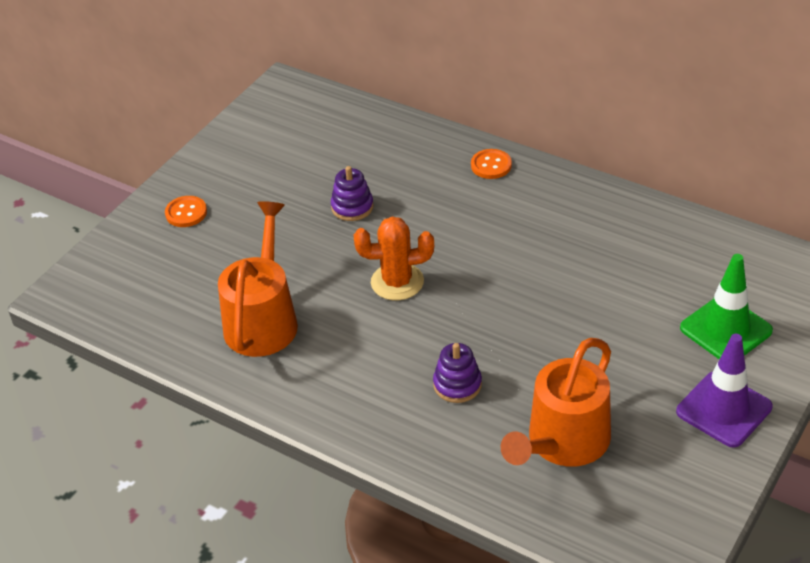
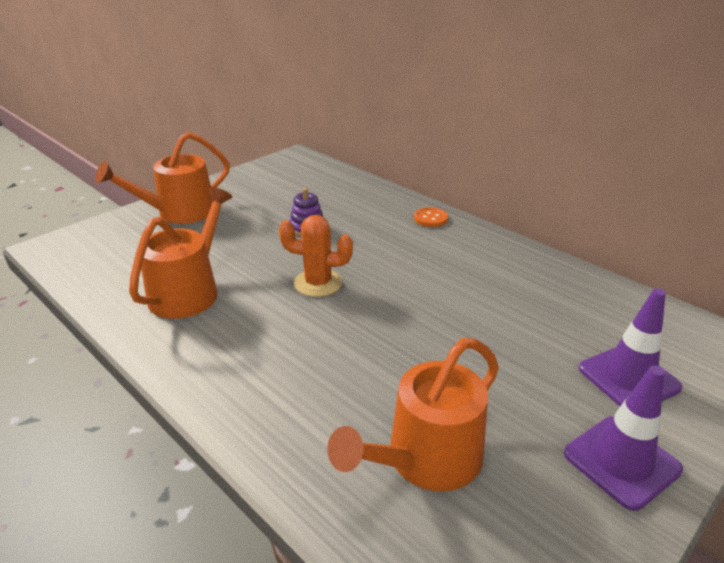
camera: 10 degrees right, 10 degrees down
(186, 213) = (179, 212): orange button -> orange watering can
(457, 385) = (335, 377): purple stacking toy -> none
(726, 329) = (628, 378): green traffic cone -> purple traffic cone

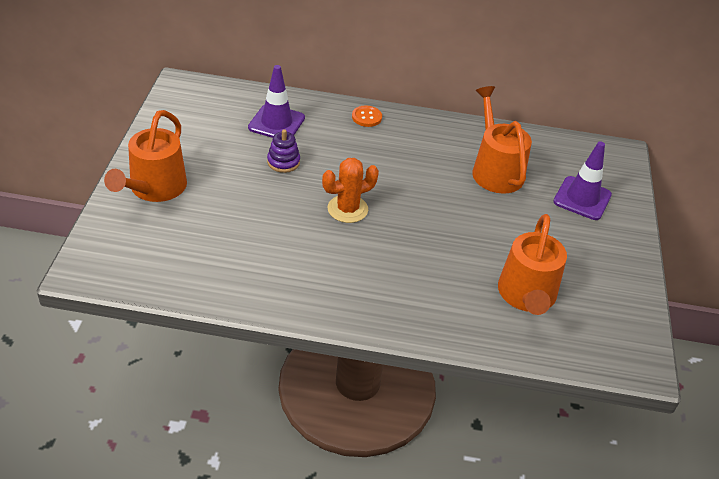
camera: 40 degrees left, 10 degrees up
(189, 291) = (262, 256): orange watering can -> orange watering can (495, 170)
(621, 461) = (612, 250): purple traffic cone -> purple traffic cone (276, 123)

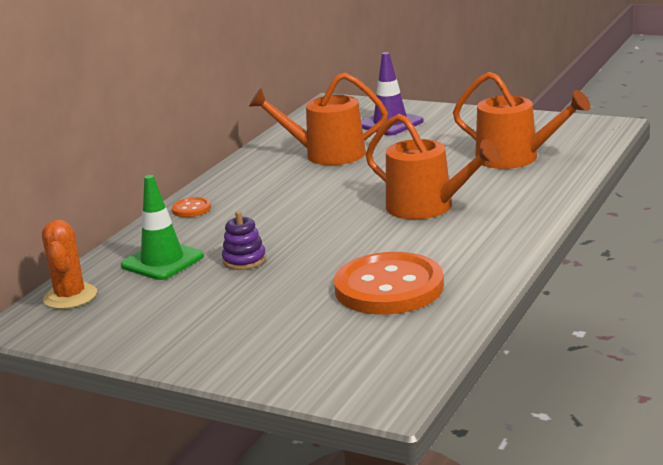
camera: 65 degrees left, 20 degrees down
(154, 188) = (245, 347): orange watering can -> orange watering can (427, 207)
(247, 246) = (389, 287): none -> orange button
(276, 123) = (162, 261): purple traffic cone -> green traffic cone
(347, 209) = (351, 229): orange cactus -> orange cactus (70, 297)

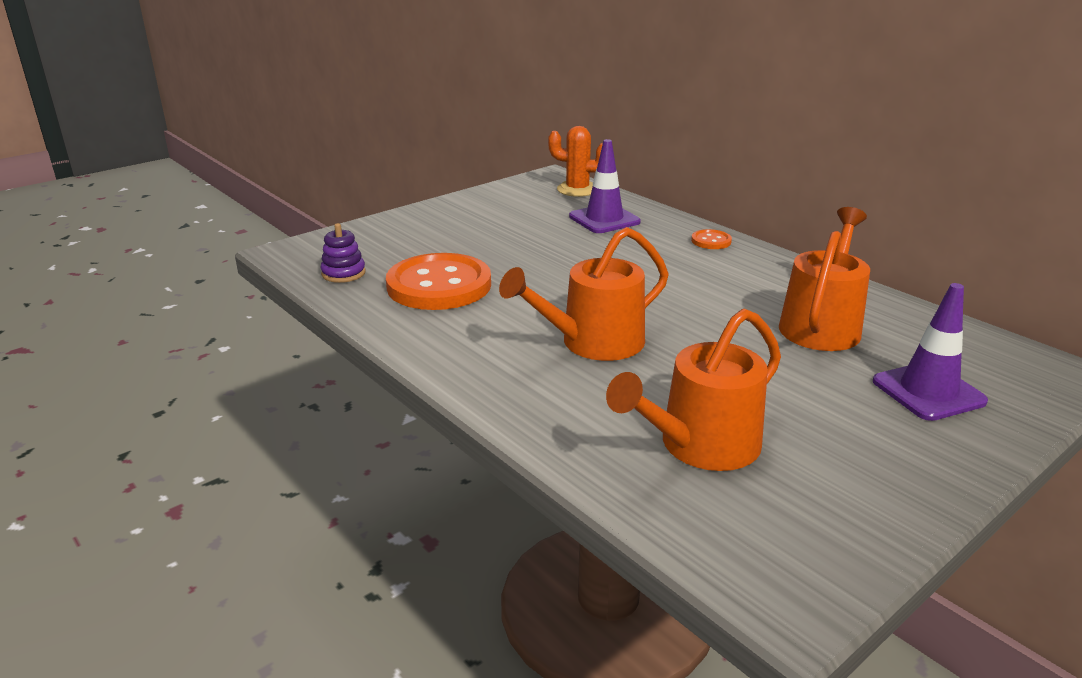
camera: 110 degrees right, 5 degrees up
(162, 261) = (604, 219): green traffic cone -> purple traffic cone
(244, 260) = (568, 245): purple stacking toy -> purple stacking toy (343, 273)

